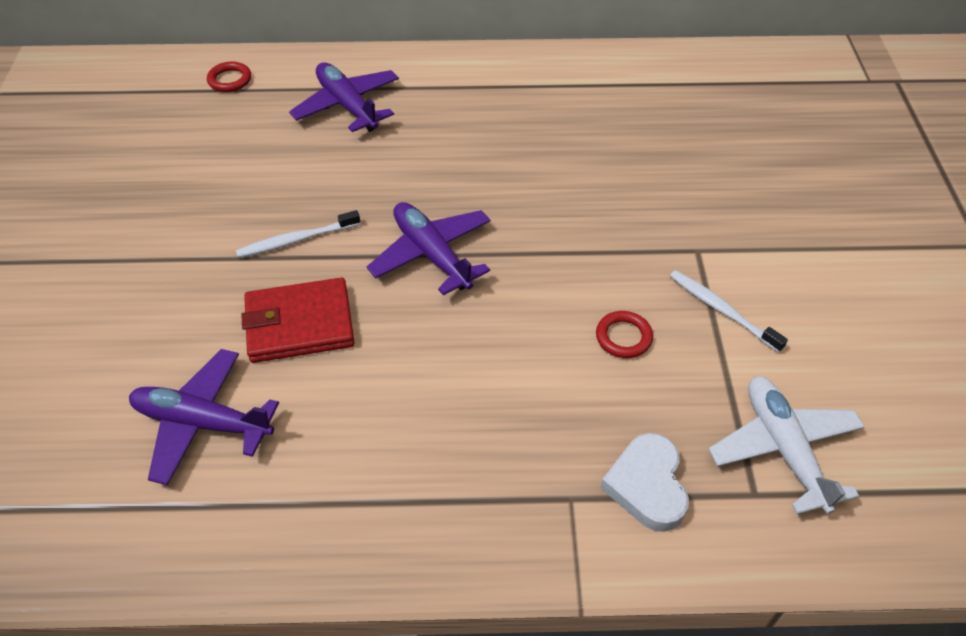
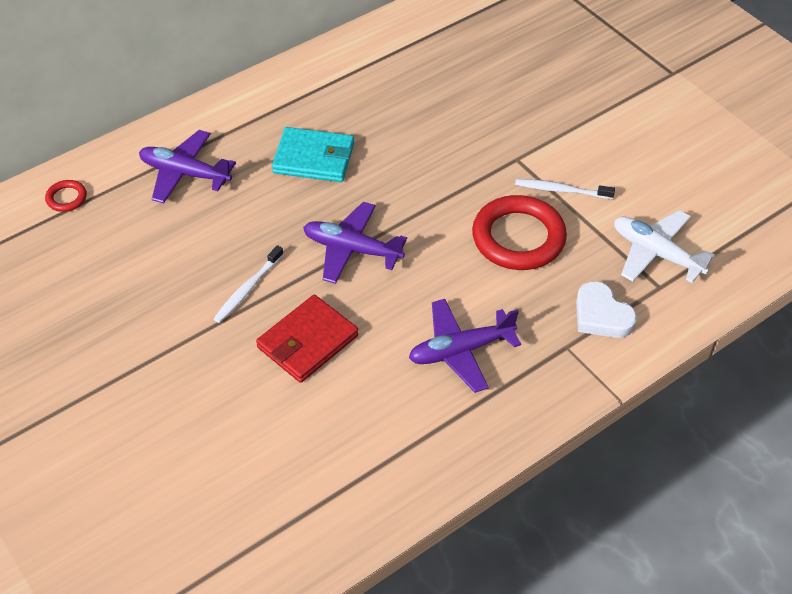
camera: 35 degrees left, 0 degrees up
(202, 423) = (306, 436): purple plane -> purple plane (461, 350)
(479, 147) = (314, 158): none -> turquoise wallet
(623, 337) = (518, 238): red ring -> red ring, size x2.23

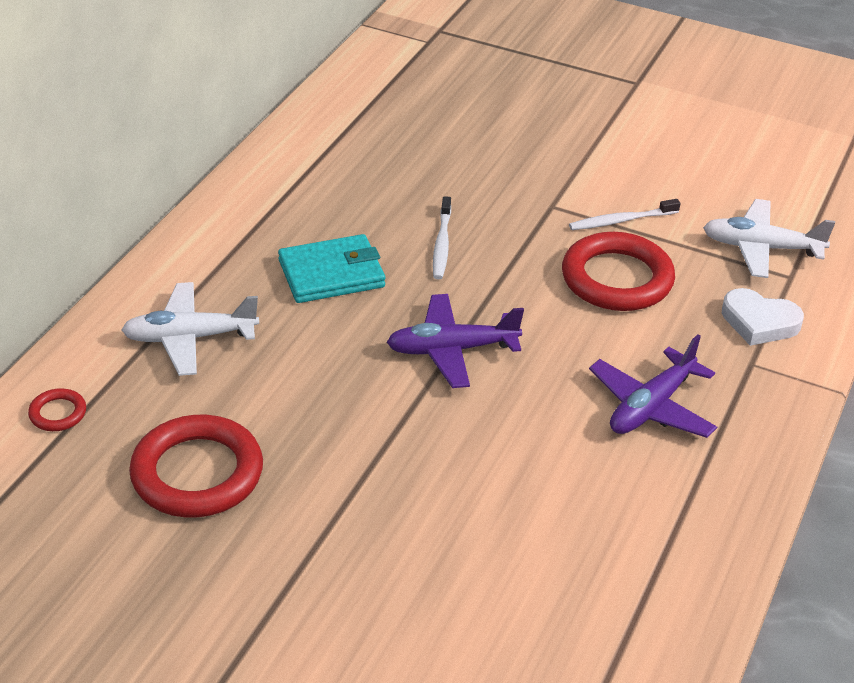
camera: 30 degrees left, 10 degrees down
(119, 275) = (197, 473): none -> red ring
(185, 173) = (190, 338): purple plane -> white plane
(247, 289) = (367, 432): white toothbrush -> white toothbrush (442, 244)
(307, 341) = (481, 459): red wallet -> none

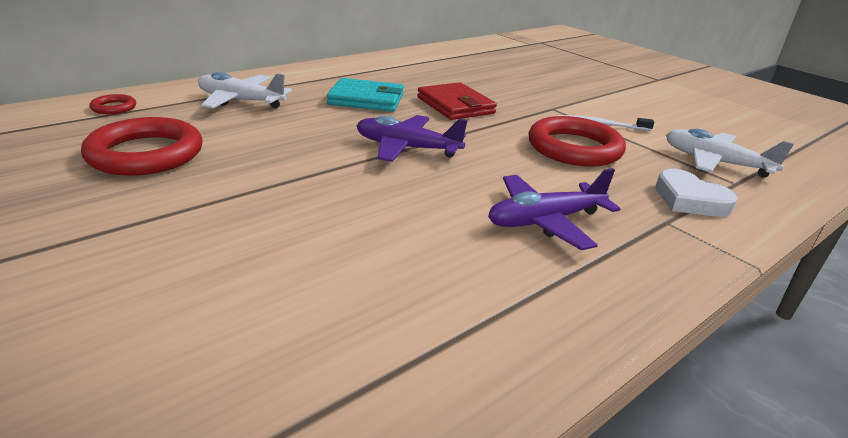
camera: 25 degrees right, 10 degrees down
(442, 244) = (455, 105): white toothbrush -> red wallet

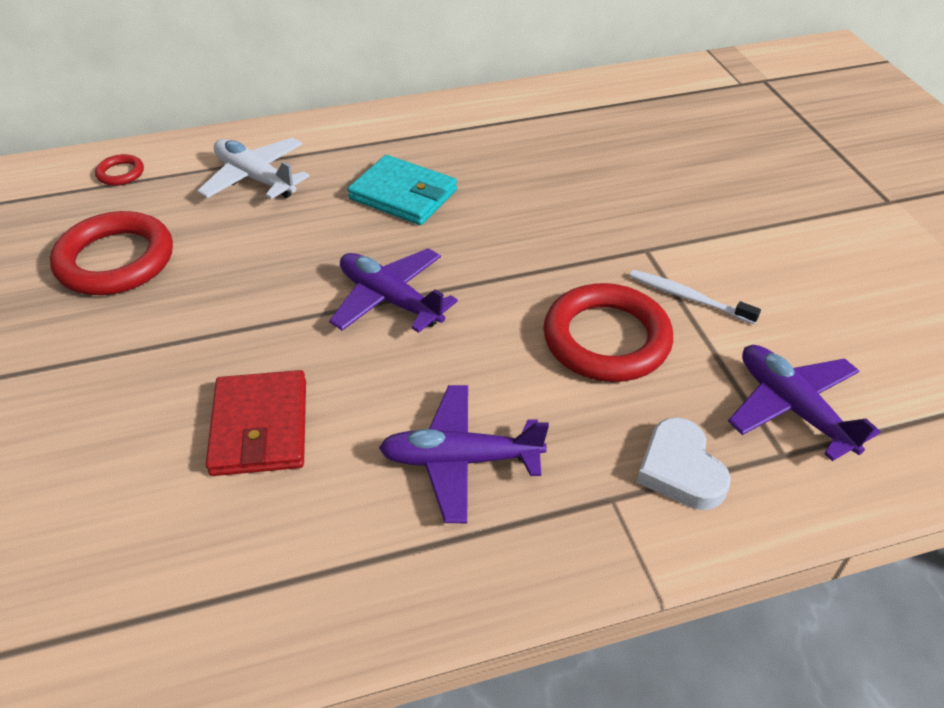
camera: 25 degrees right, 15 degrees up
(455, 105) = (510, 223): red wallet -> red wallet (260, 427)
(715, 162) = (792, 408): white plane -> purple plane

